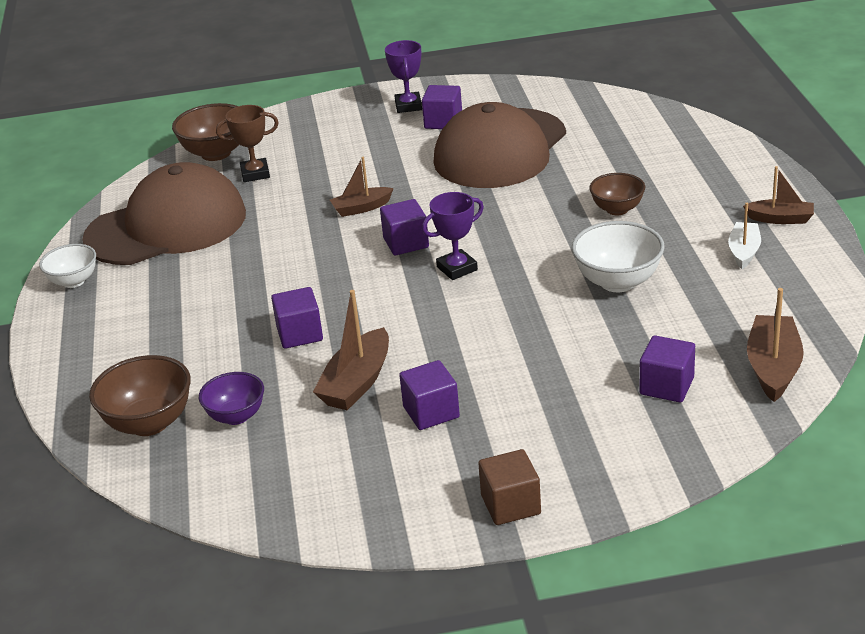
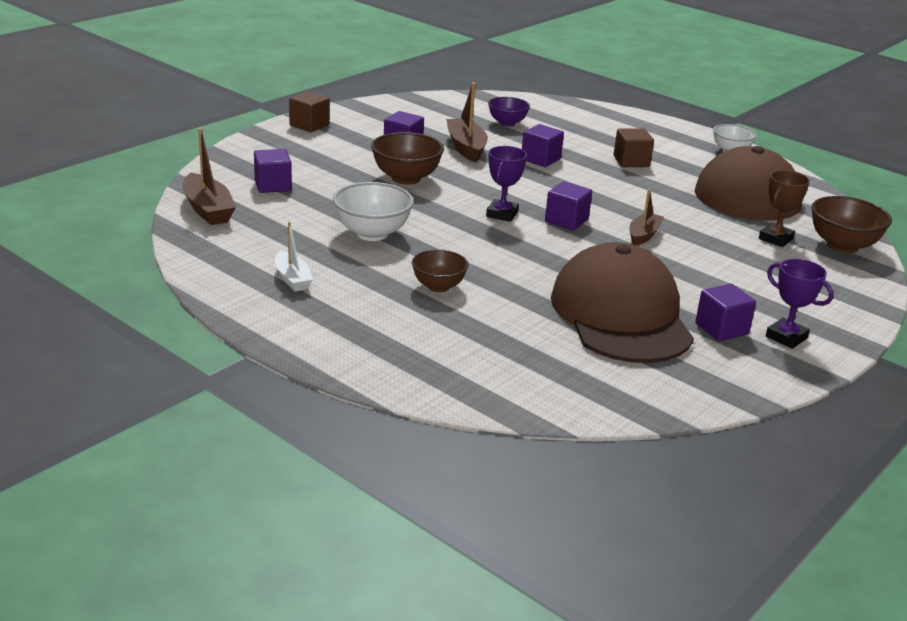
camera: 135 degrees right, 5 degrees down
(149, 423) = (546, 112): brown bowl -> brown bowl (406, 178)
(207, 299) = (631, 161): none -> brown cube
(780, 219) = (282, 315): brown boat -> none

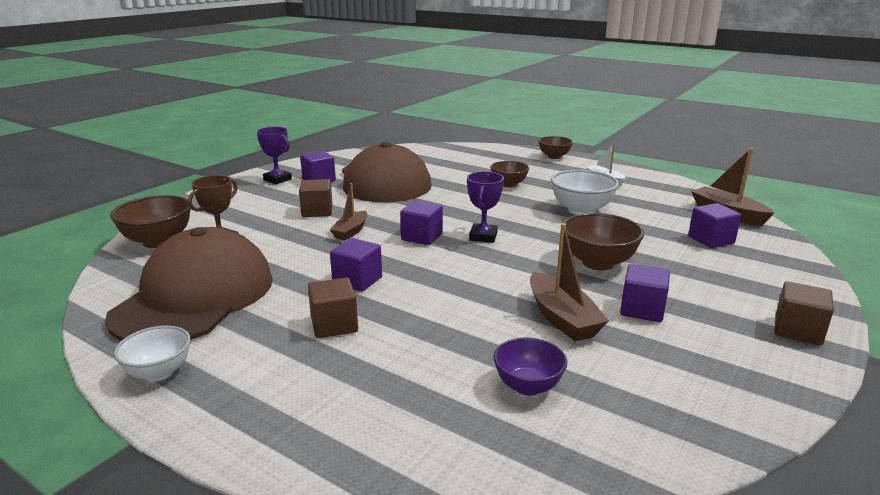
camera: 175 degrees right, 5 degrees down
(322, 347) = (554, 157): none -> brown bowl
(540, 159) = (458, 311): purple cube -> purple cube (357, 280)
(694, 268) = (317, 211): none -> brown cube

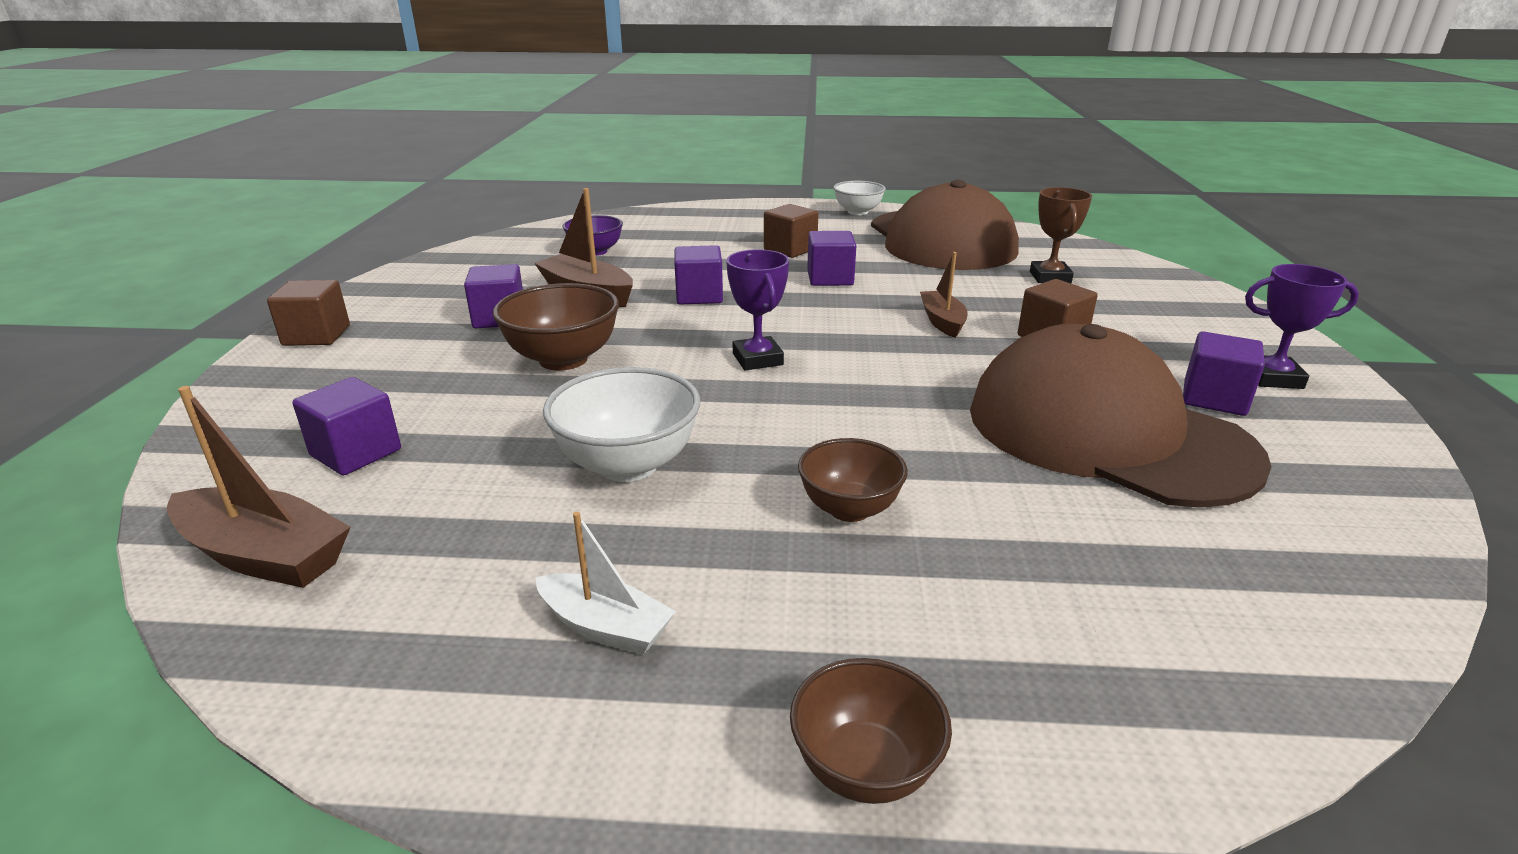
camera: 150 degrees right, 5 degrees up
(158, 241) = (1106, 263): brown bowl -> none
(422, 237) = (840, 337): purple cube -> purple cube (699, 296)

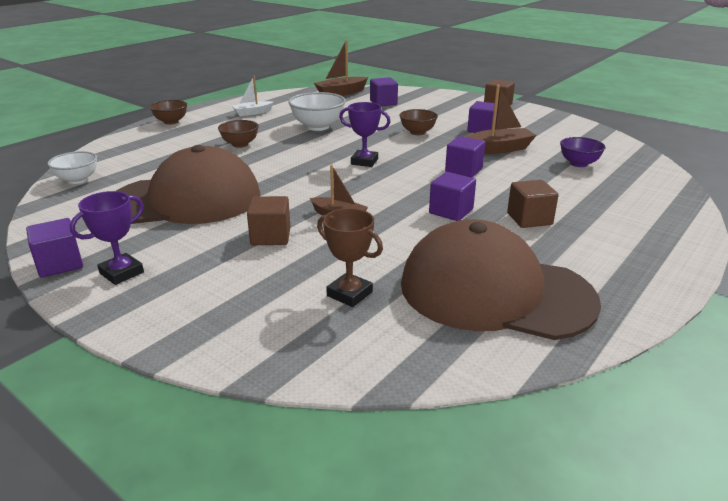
camera: 125 degrees right, 0 degrees up
(563, 359) = (417, 132): brown bowl -> brown bowl, size x0.66
(857, 212) = (631, 290): white bowl -> white bowl (77, 180)
(1214, 398) = (149, 240): purple cube -> purple cube (60, 264)

